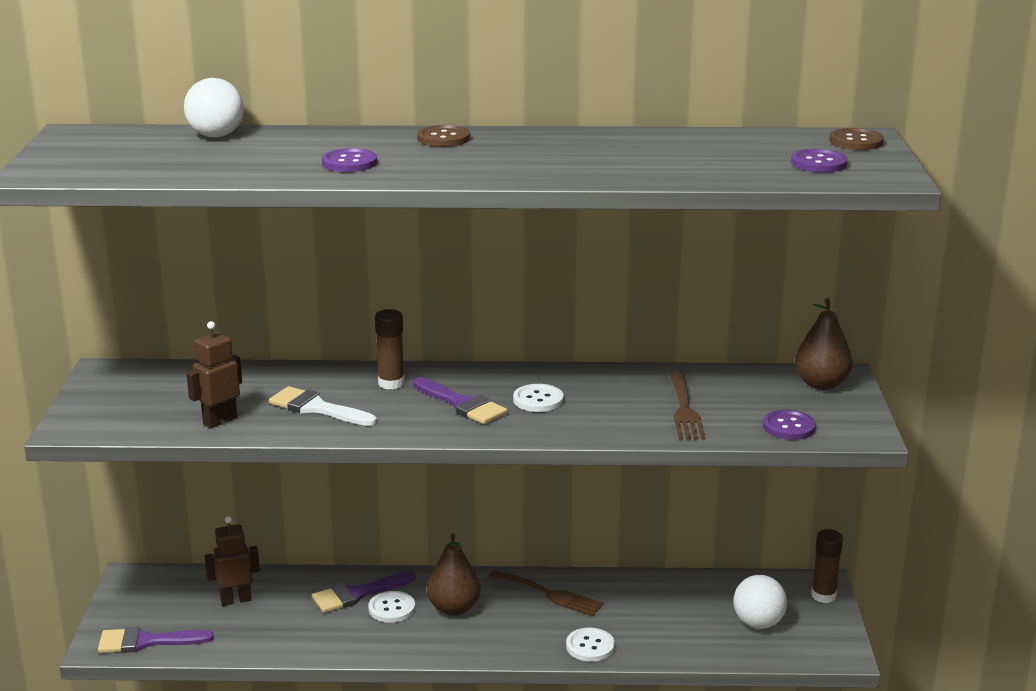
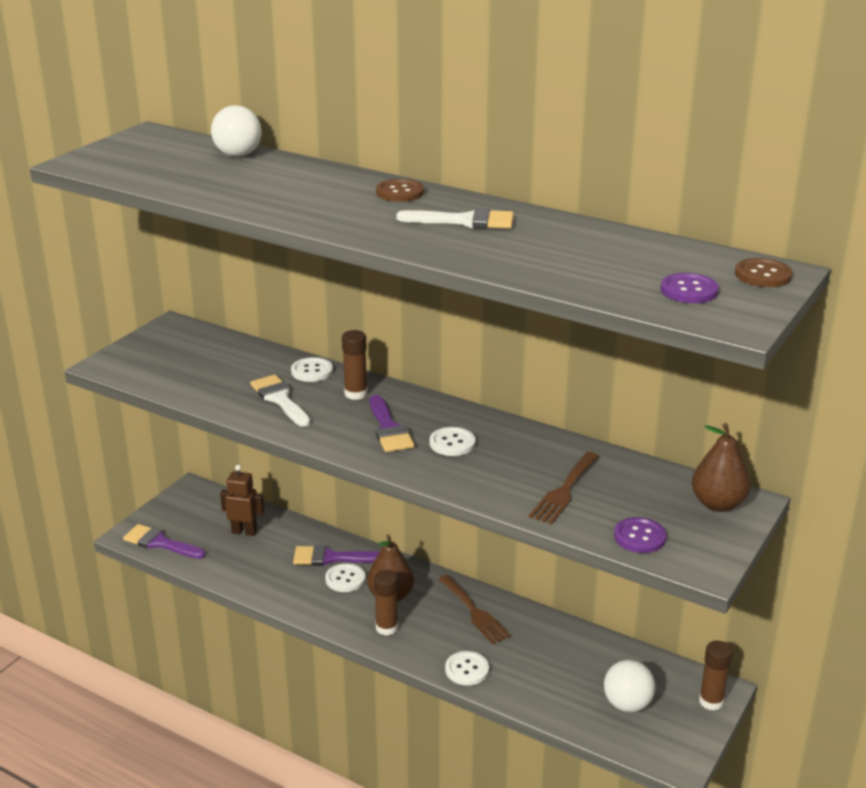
camera: 30 degrees right, 5 degrees up
(219, 421) = (203, 389): brown robot -> none
(319, 375) = (312, 371): none -> white button
(349, 163) = (295, 200): purple button -> none
(477, 637) = (386, 628): none -> brown glue stick
(545, 149) = (465, 221): none -> white brush

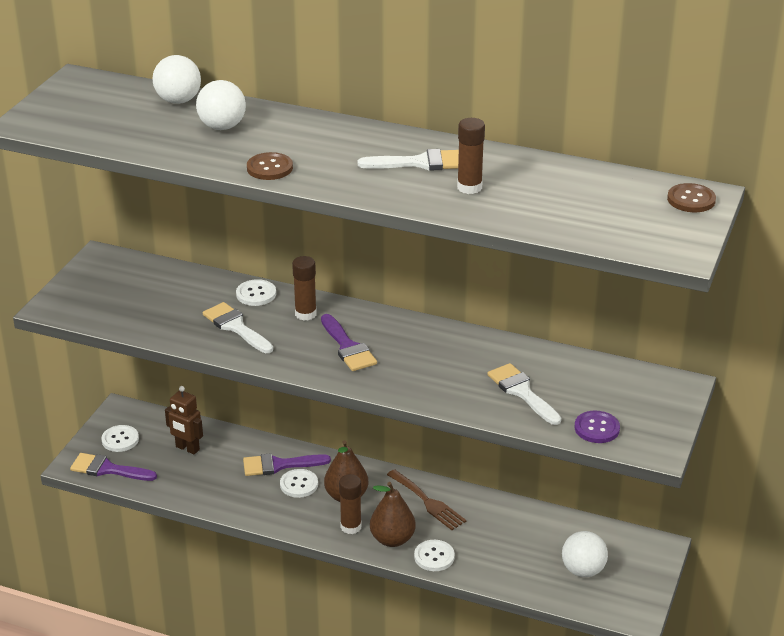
camera: 10 degrees left, 5 degrees up
(244, 532) = (187, 448): brown robot -> brown robot turned 150 degrees counterclockwise
(271, 178) = (222, 127): none -> white ball
(400, 192) = (349, 134): brown button -> brown button (269, 168)
(452, 443) = (410, 356): white button -> white button (120, 439)
(564, 491) = (522, 392): brown fork -> white brush
(689, 290) = (634, 222): purple button -> none
(711, 701) = (654, 558): brown glue stick -> brown glue stick (469, 187)
(718, 504) = (656, 390): brown pear -> brown pear (392, 539)

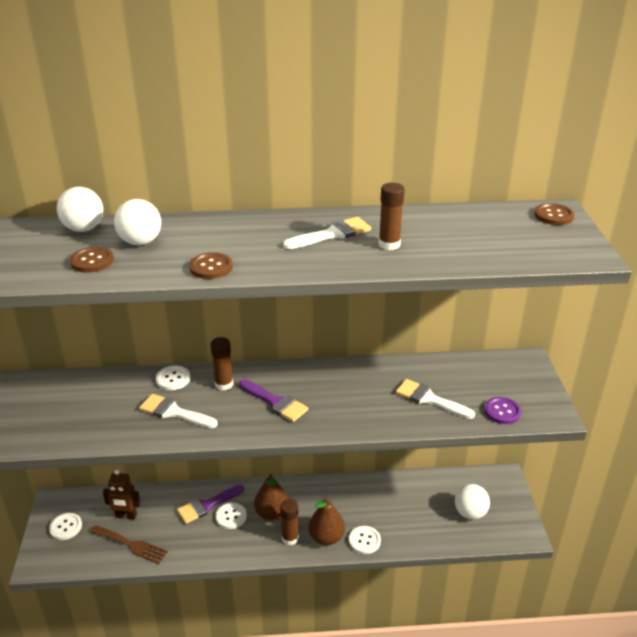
camera: 25 degrees left, 0 degrees up
(108, 469) = (68, 557): purple brush -> none
(164, 135) = (92, 261): none -> brown button
(428, 502) = (333, 497): brown fork -> brown fork (131, 545)

